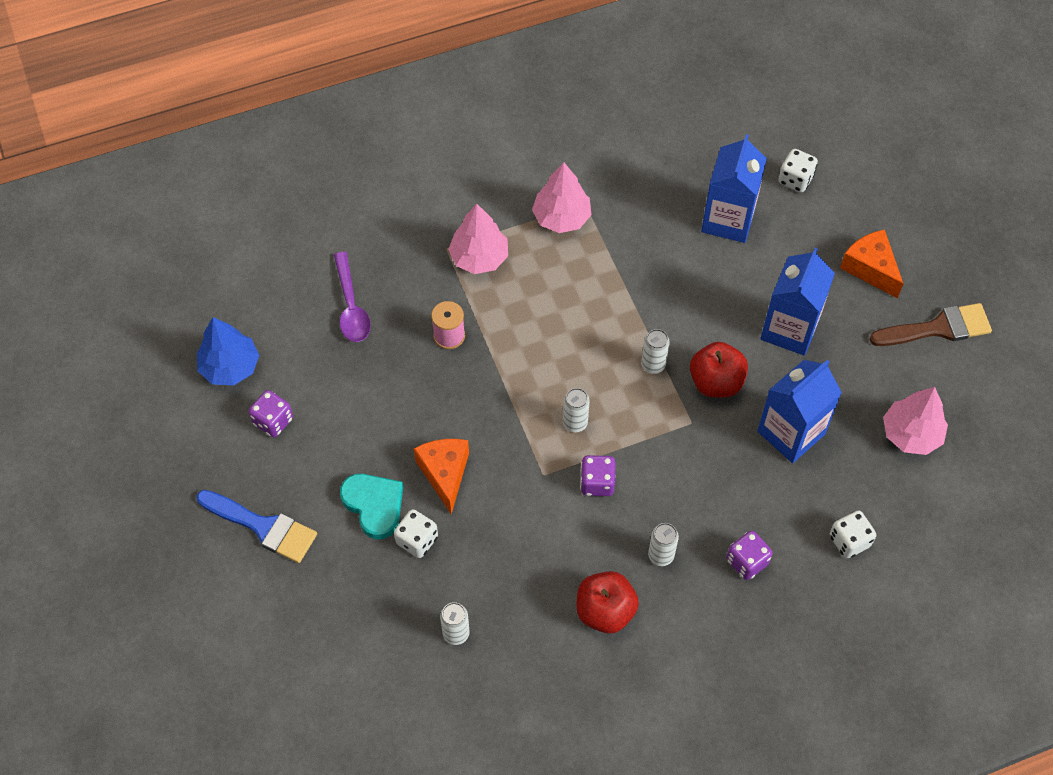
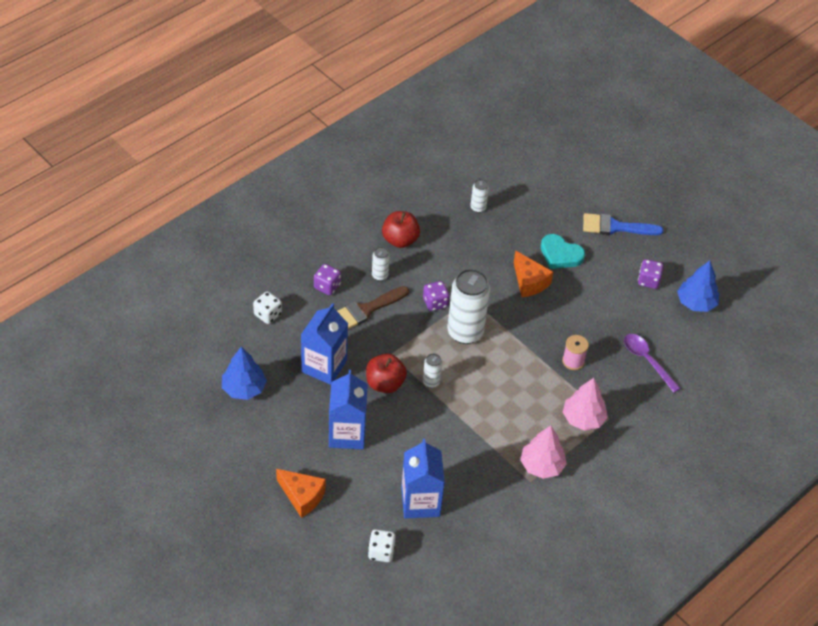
camera: 155 degrees right, 10 degrees down
(417, 540) = (525, 244): white dice -> none
(575, 423) = (465, 332): white can -> white can, size x2.15
(911, 434) = (244, 388): pink tree -> blue tree
(938, 328) = (241, 466): brown brush -> brown brush (366, 310)

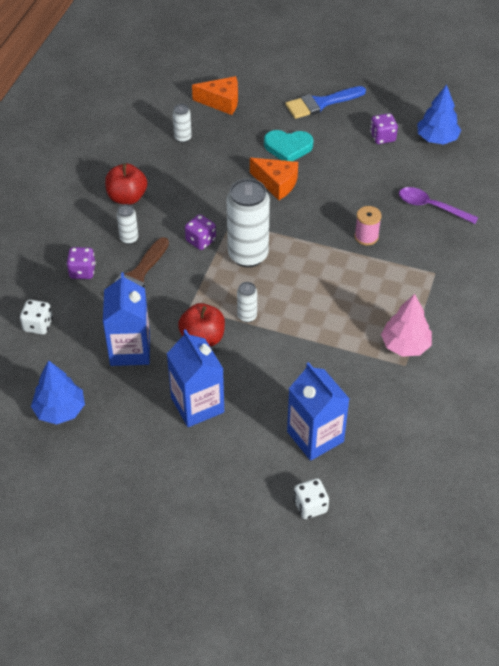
camera: 25 degrees left, 0 degrees up
(302, 496) = (193, 490): orange cheese -> orange cheese (221, 102)
(583, 418) = (412, 284): pink tree -> none

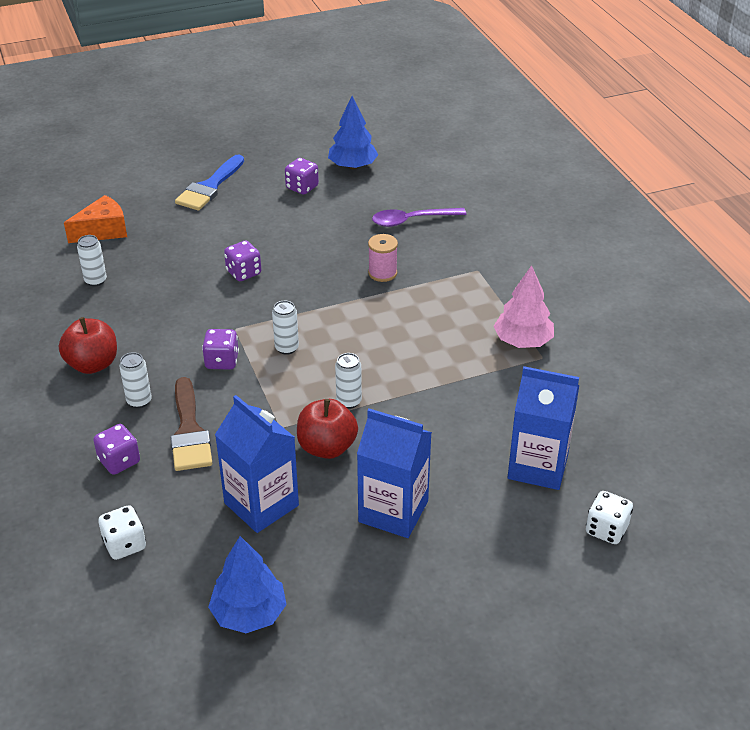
camera: 40 degrees left, 10 degrees down
(248, 255) = (286, 348): white can -> white can, size x0.46
(276, 183) = (243, 273): orange cheese -> purple dice
(288, 147) = (219, 237): turquoise heart -> none

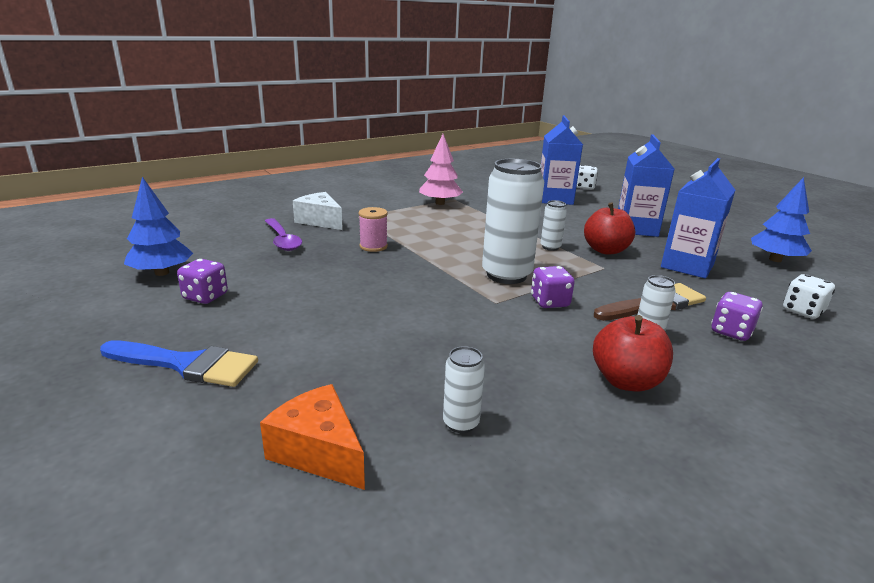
camera: 105 degrees left, 15 degrees down
(243, 273) = (396, 310): purple dice -> none
(286, 348) = (506, 275): white can -> white can, size x2.15
(464, 244) = (320, 221): none -> white cheese

